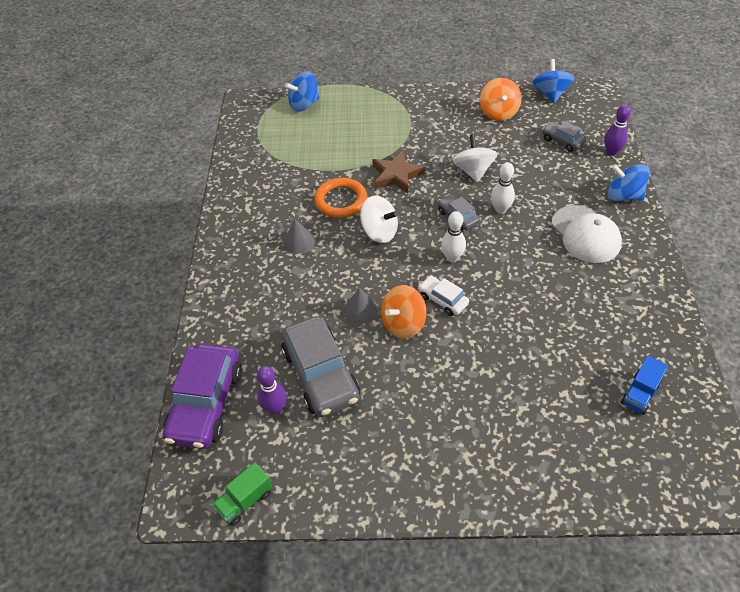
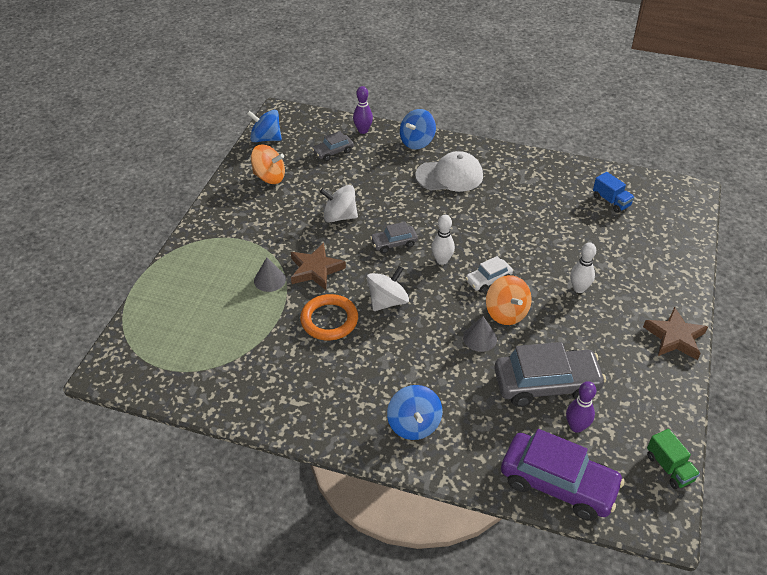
camera: 75 degrees left, 5 degrees down
(299, 241) = (371, 367): grey cone -> grey cone (270, 280)
(304, 104) = (152, 317): blue spinning top -> blue spinning top (414, 424)
(432, 490) = (675, 337): none -> brown star
(500, 209) = (398, 214): white bowling pin -> white bowling pin (579, 288)

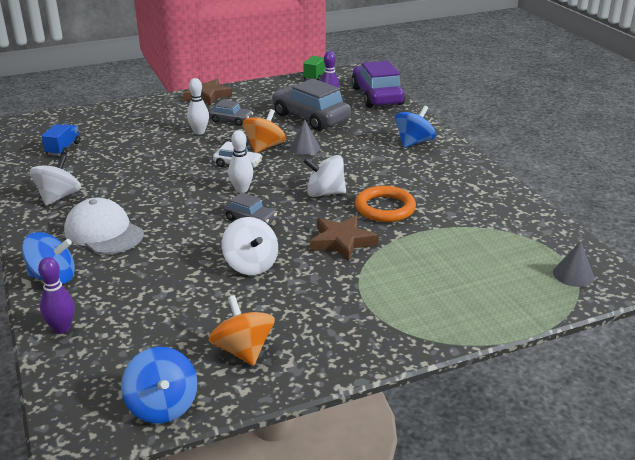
camera: 130 degrees left, 15 degrees down
(270, 280) = (391, 258): grey cone -> grey cone (573, 275)
(333, 152) = (135, 328): grey car -> grey car (231, 120)
(522, 174) = (58, 197): none -> white spinning top

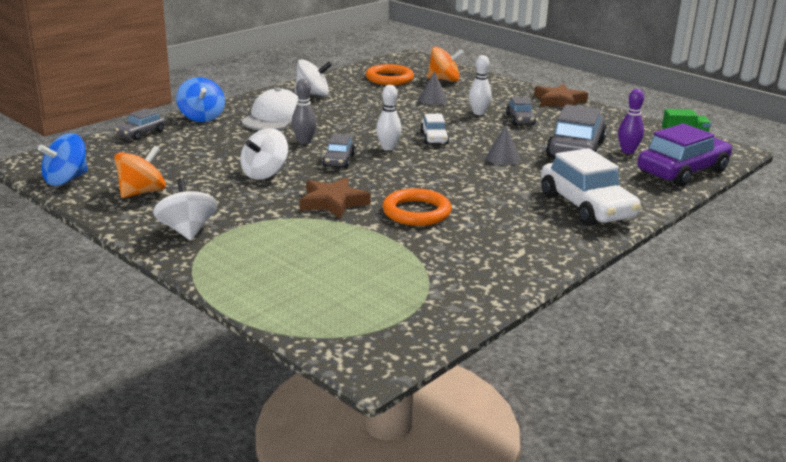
camera: 65 degrees right, 5 degrees down
(62, 328) = (142, 133): purple bowling pin -> grey car
(63, 149) = (389, 78): blue truck -> orange ring
(188, 228) = (304, 142): none -> grey bowling pin
(264, 147) = (481, 142): orange spinning top -> orange spinning top (444, 80)
(325, 193) = (418, 181): white spinning top -> white spinning top (187, 231)
(414, 142) = (586, 206): blue spinning top -> white car
(573, 275) = (364, 331): grey cone -> grey cone (432, 100)

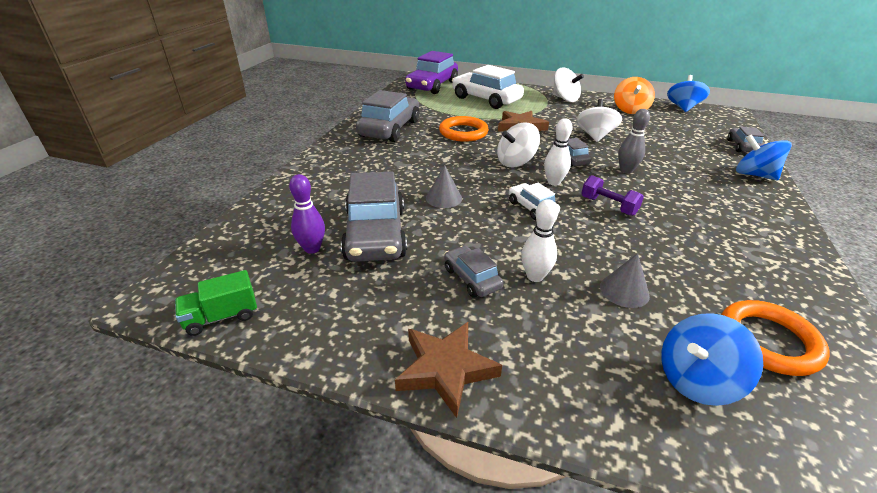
camera: 155 degrees right, 10 degrees up
(274, 118) = (706, 193): white cap -> none
(313, 94) = (761, 248): white spinning top -> white spinning top (516, 162)
(370, 127) = (608, 206): none -> purple dumbbell
(444, 80) = (696, 380): orange spinning top -> blue spinning top
(512, 239) = (389, 129): none -> grey car
(586, 206) = (346, 163): white car -> white car (486, 99)
(682, 171) = (249, 229): purple car -> purple car (432, 85)

